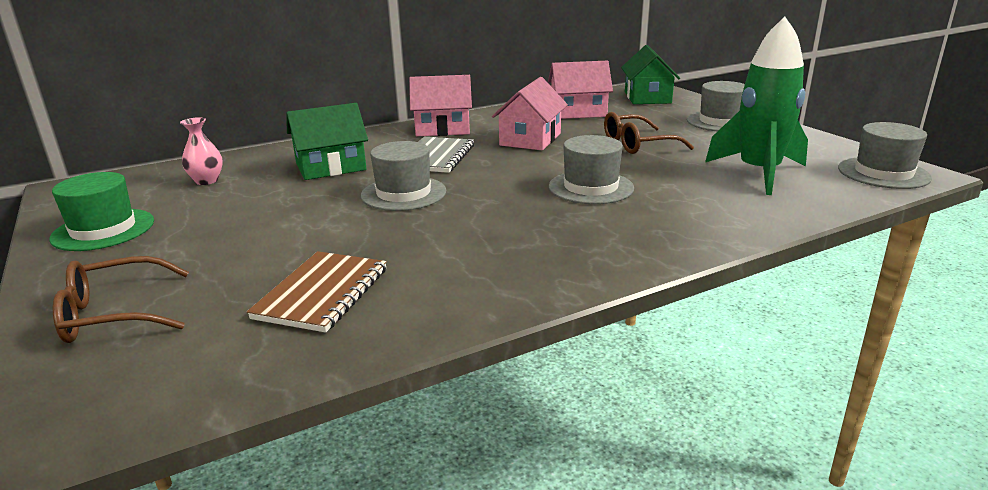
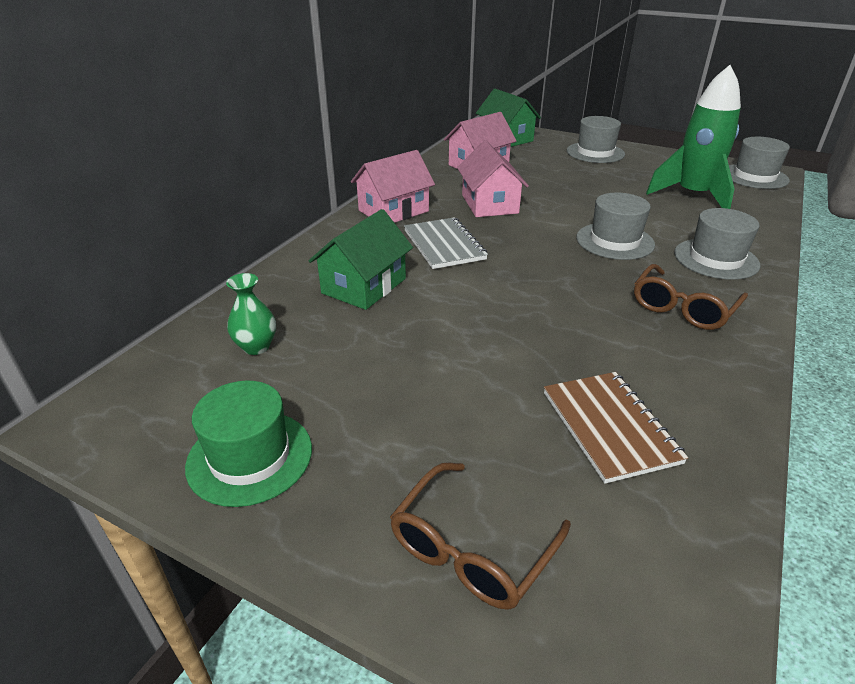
camera: 35 degrees left, 10 degrees up
(207, 181) = (256, 347): pink vase -> green vase
(403, 193) = (486, 294): grey hat -> grey hat (716, 259)
(637, 144) = (576, 189): brown glasses -> brown glasses (683, 308)

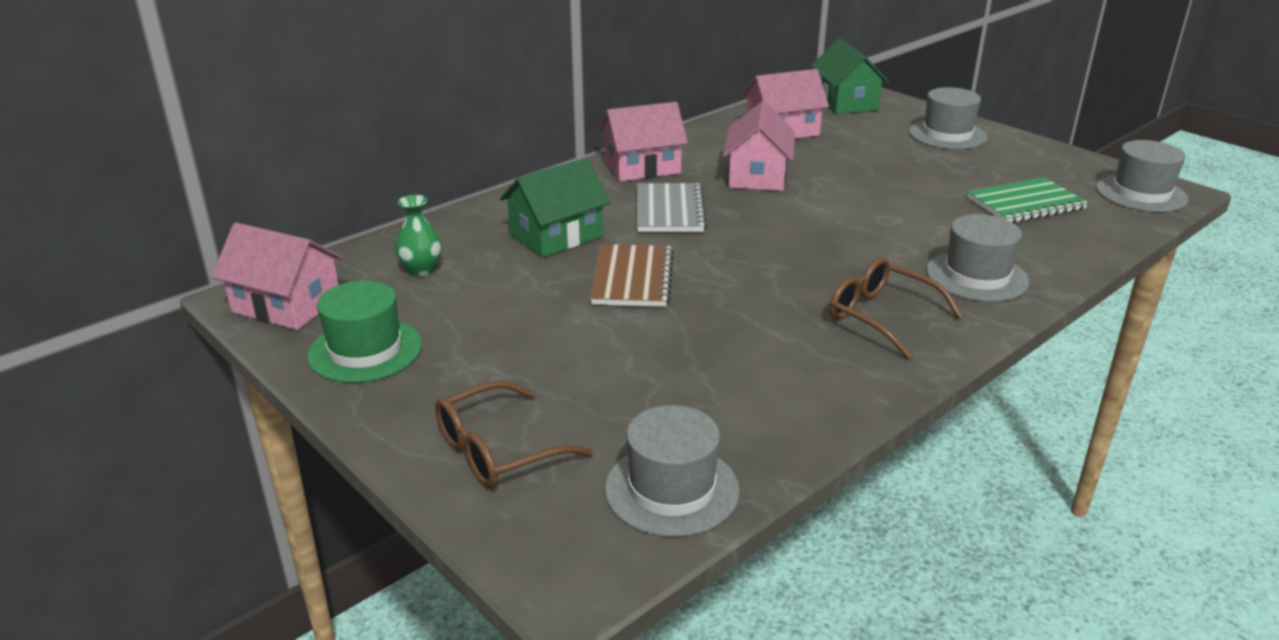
camera: 20 degrees right, 5 degrees down
(129, 420) = (286, 305): none -> pink house
(609, 427) = (697, 398): brown notebook -> brown notebook (632, 278)
(615, 241) = (870, 238): grey hat -> grey hat (671, 489)
(683, 308) = (881, 316): brown glasses -> brown glasses turned 75 degrees clockwise
(692, 196) = (1025, 204): green rocket -> green notebook

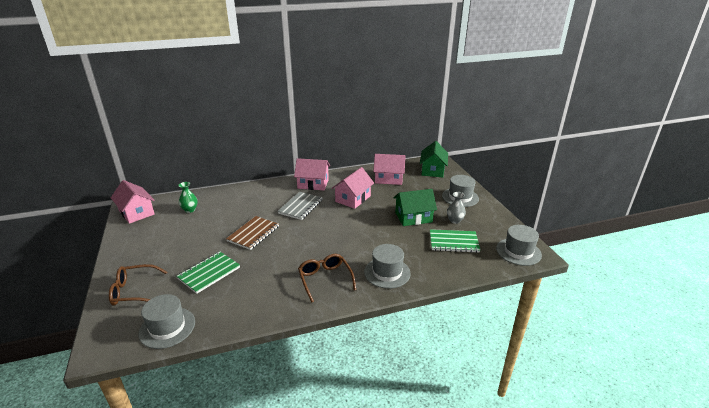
camera: 25 degrees right, 0 degrees up
(365, 350) = (139, 238): green hat -> none
(556, 236) = (248, 207): green house -> green house (413, 217)
(630, 370) = (209, 273): none -> green notebook
(985, 171) = (455, 220): none -> grey vase

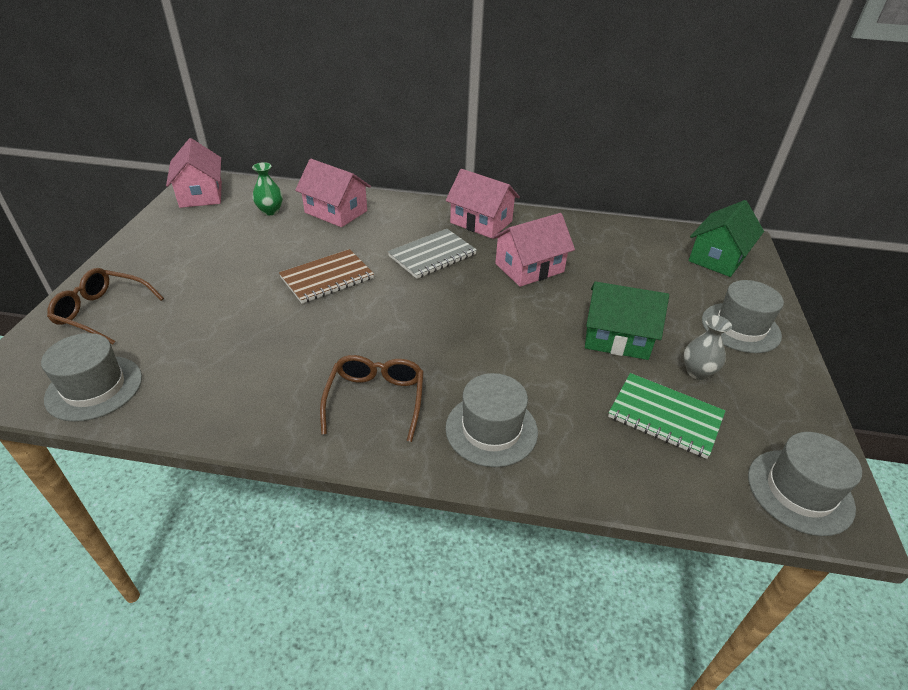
camera: 25 degrees right, 10 degrees up
(209, 273) = (216, 321): green notebook -> none
(388, 178) = (620, 250): pink house -> pink house (336, 212)

